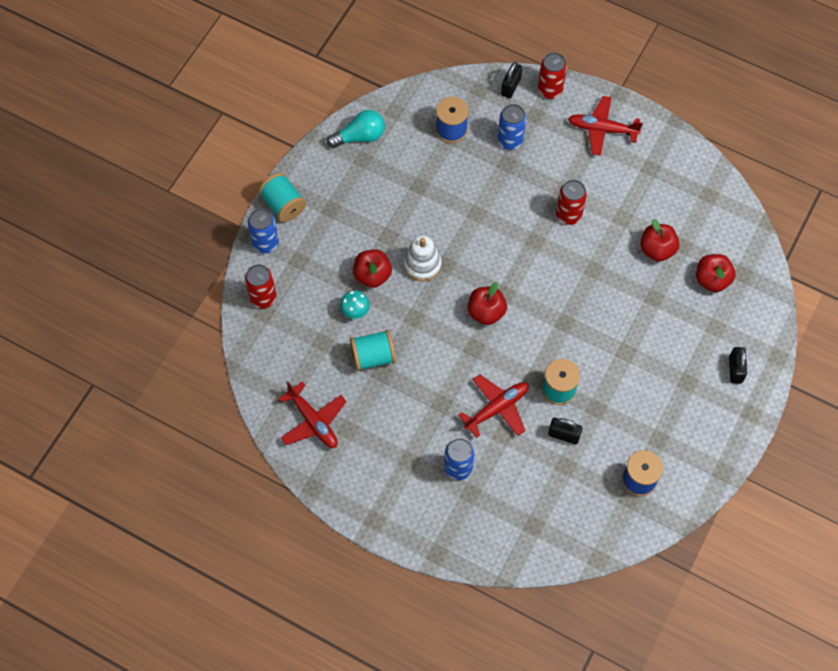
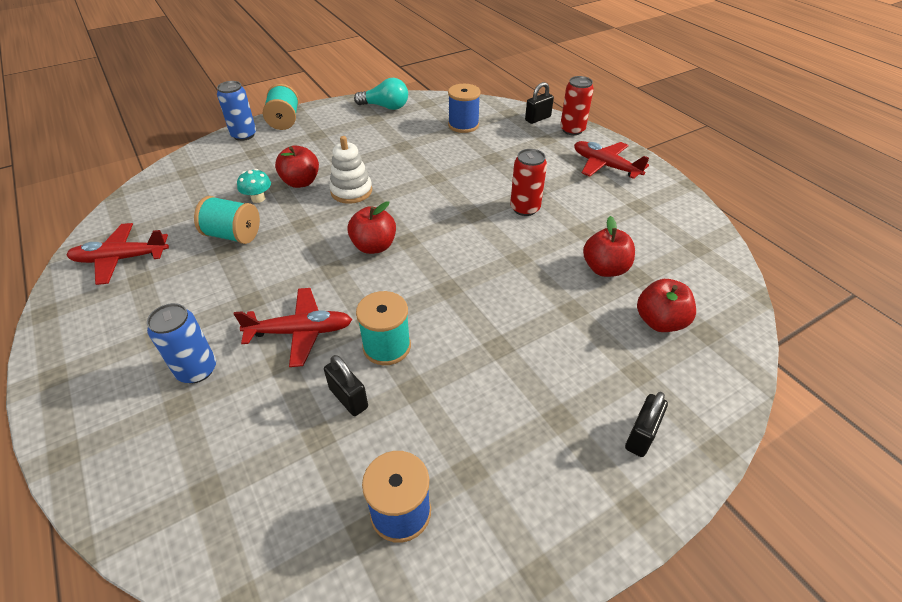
camera: 30 degrees right, 20 degrees down
(263, 298) = (199, 163): red can -> none
(313, 421) = (120, 259): red plane -> red plane turned 90 degrees clockwise
(510, 141) = (509, 146): blue can -> none

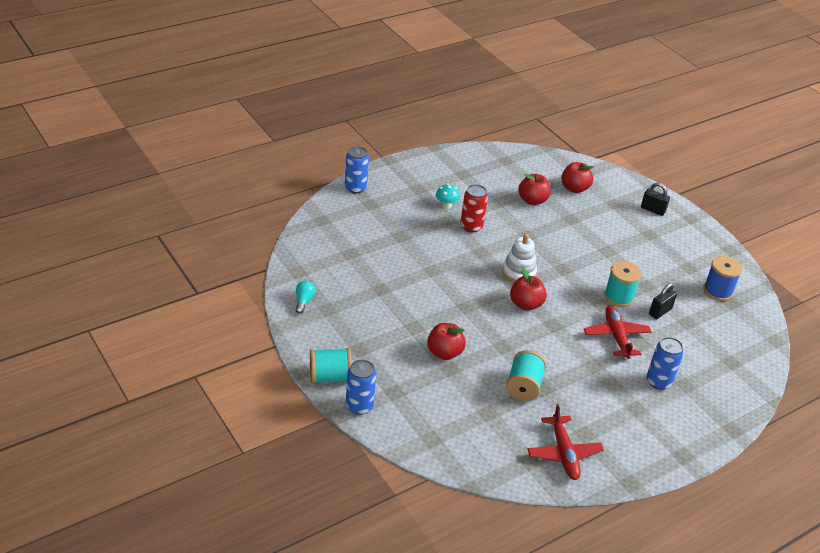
camera: 95 degrees left, 5 degrees down
(258, 198) = (471, 378): turquoise mushroom -> turquoise mushroom (446, 205)
(351, 191) = (456, 319): white stacking toy -> white stacking toy (518, 273)
(385, 107) = (304, 301): turquoise light bulb -> turquoise light bulb, size x0.62
(463, 125) = (344, 249): blue spool -> none
(537, 118) = (334, 204): black padlock -> none
(572, 130) = (355, 188): red can -> blue can
(605, 166) = (412, 180): red plane -> none

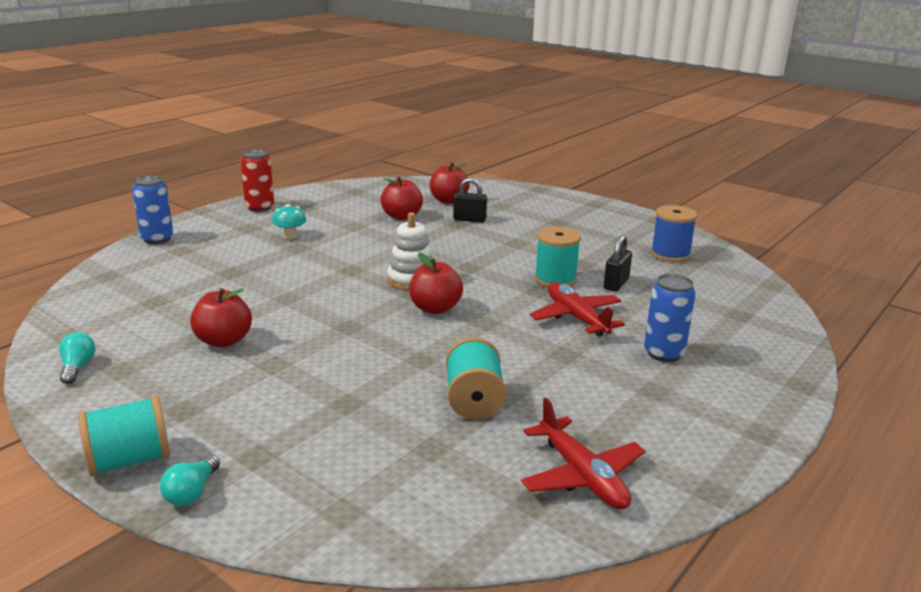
camera: 15 degrees left, 15 degrees down
(359, 406) = (192, 492): blue can -> turquoise light bulb
(444, 353) = (331, 385): red apple -> red apple (224, 341)
(471, 226) = (330, 249): red can -> red can (260, 207)
(652, 210) = (549, 203): black padlock -> black padlock (469, 219)

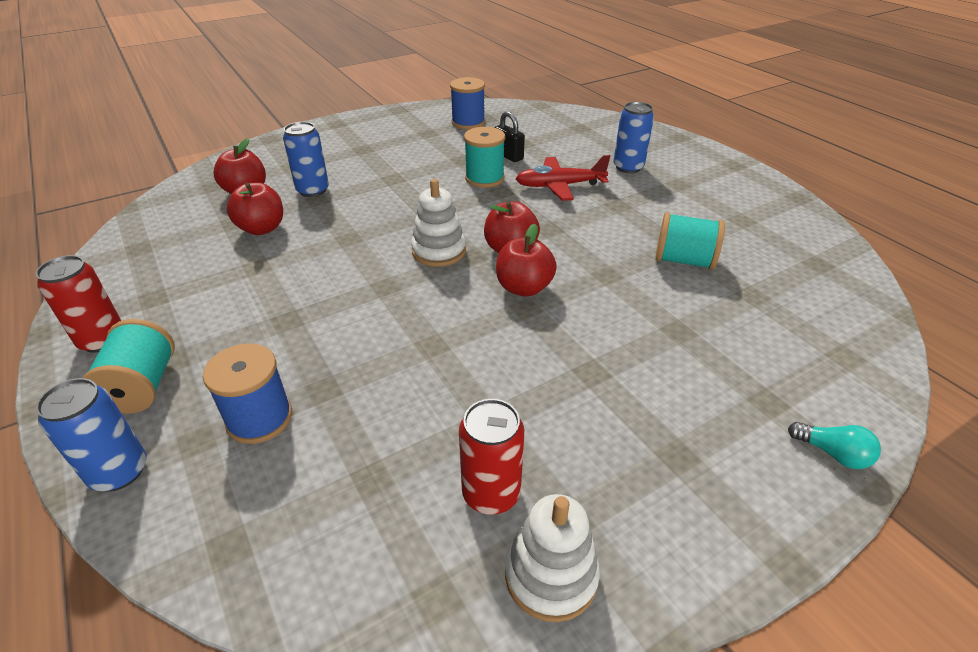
camera: 70 degrees left, 15 degrees up
(77, 368) = (550, 575): turquoise light bulb -> white stacking toy
(129, 460) = (781, 507): turquoise spool -> turquoise spool (142, 387)
(143, 340) = (491, 493): none -> red can
(201, 261) = (259, 418): none -> blue spool
(224, 341) = (523, 409): red apple -> red apple (524, 288)
(290, 236) = (242, 321): turquoise mushroom -> none
(469, 219) = (313, 190): black padlock -> blue can
(582, 476) = (786, 237): red plane -> none

